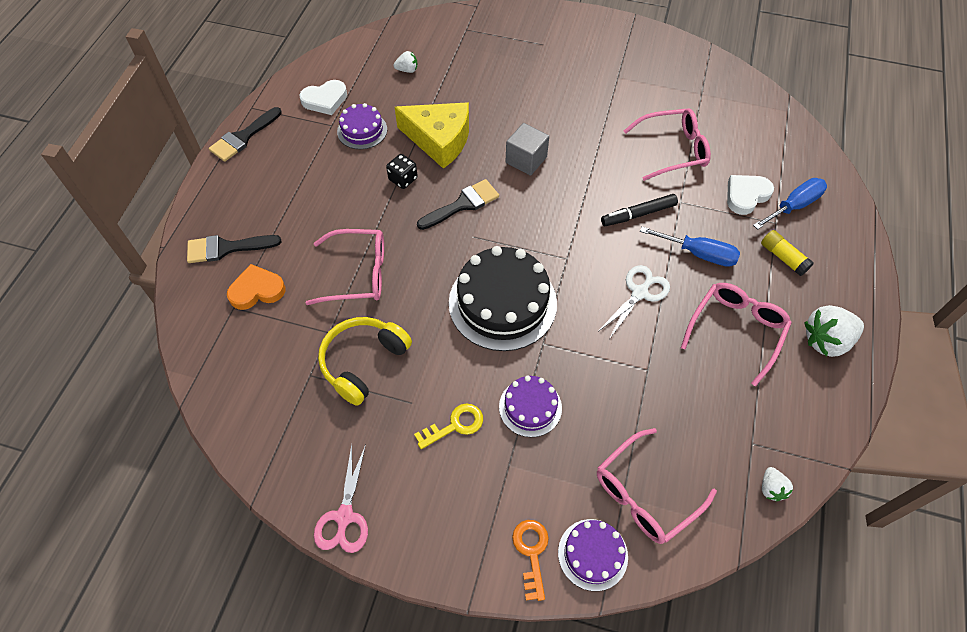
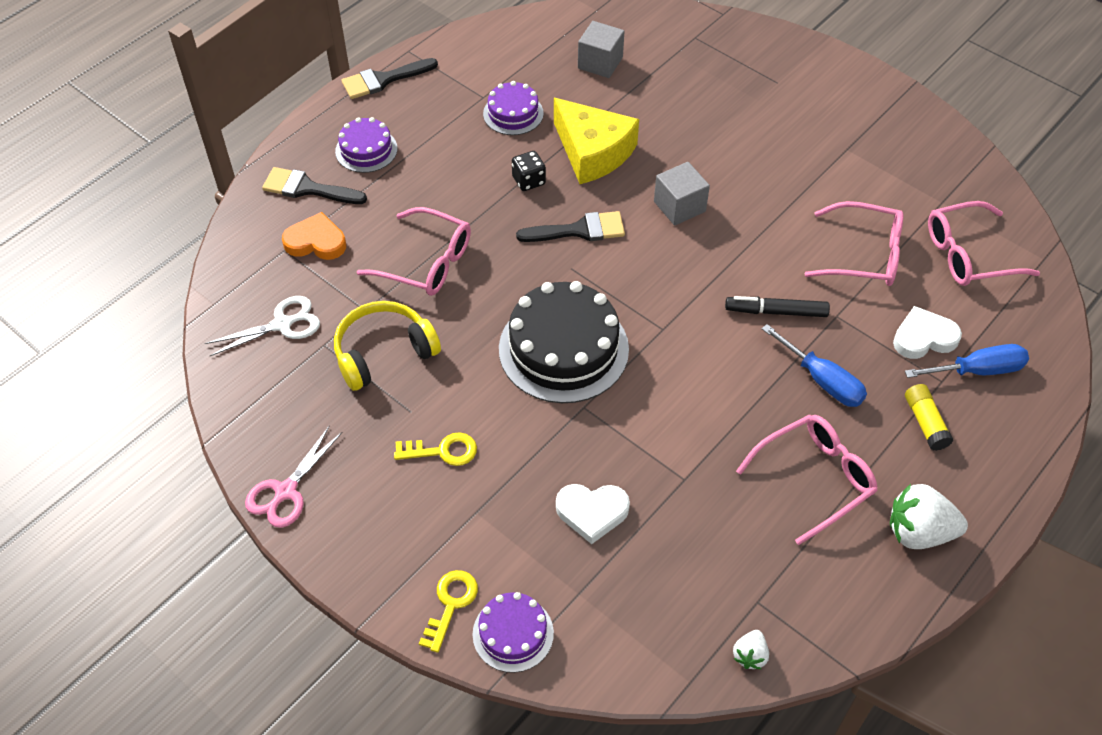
camera: 25 degrees right, 5 degrees down
(325, 100) = (491, 67): white heart -> white heart (592, 512)
(407, 70) = (600, 63): white strawberry -> grey cube
(530, 407) = (531, 465): purple cake -> purple cake (366, 150)
(531, 553) = (450, 604): orange key -> yellow key
(639, 293) = (725, 396): white scissors -> white scissors (282, 324)
(645, 494) = (604, 601): pink glasses -> pink glasses (968, 255)

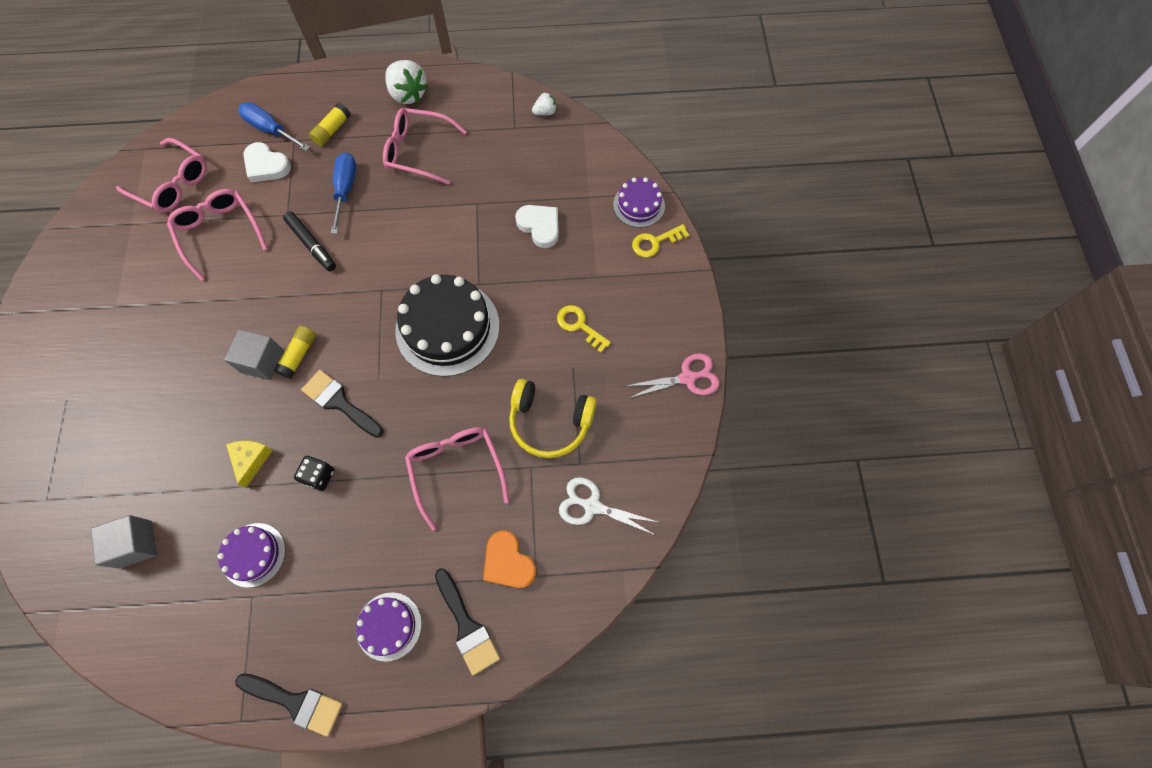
camera: 135 degrees left, 15 degrees up
(593, 152) = (251, 460): yellow cheese -> yellow cheese, size x0.51
(658, 232) = (299, 355): none -> yellow glue stick

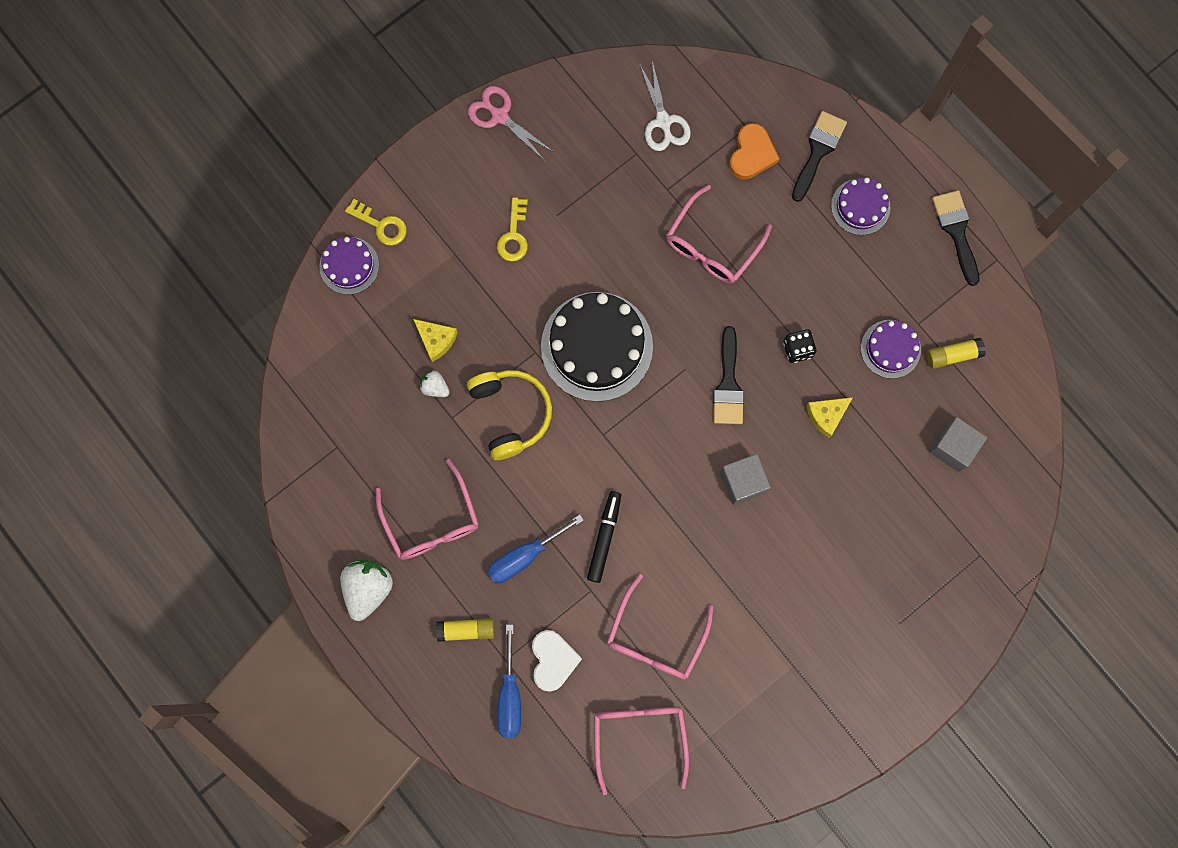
camera: 125 degrees left, 10 degrees up
(299, 355) = (714, 455): yellow glue stick -> yellow glue stick (952, 355)
(540, 226) = (436, 340): white heart -> yellow cheese
(545, 112) = (296, 430): white strawberry -> white strawberry (435, 387)
(550, 422) = (619, 200): yellow headphones -> yellow headphones (511, 413)

